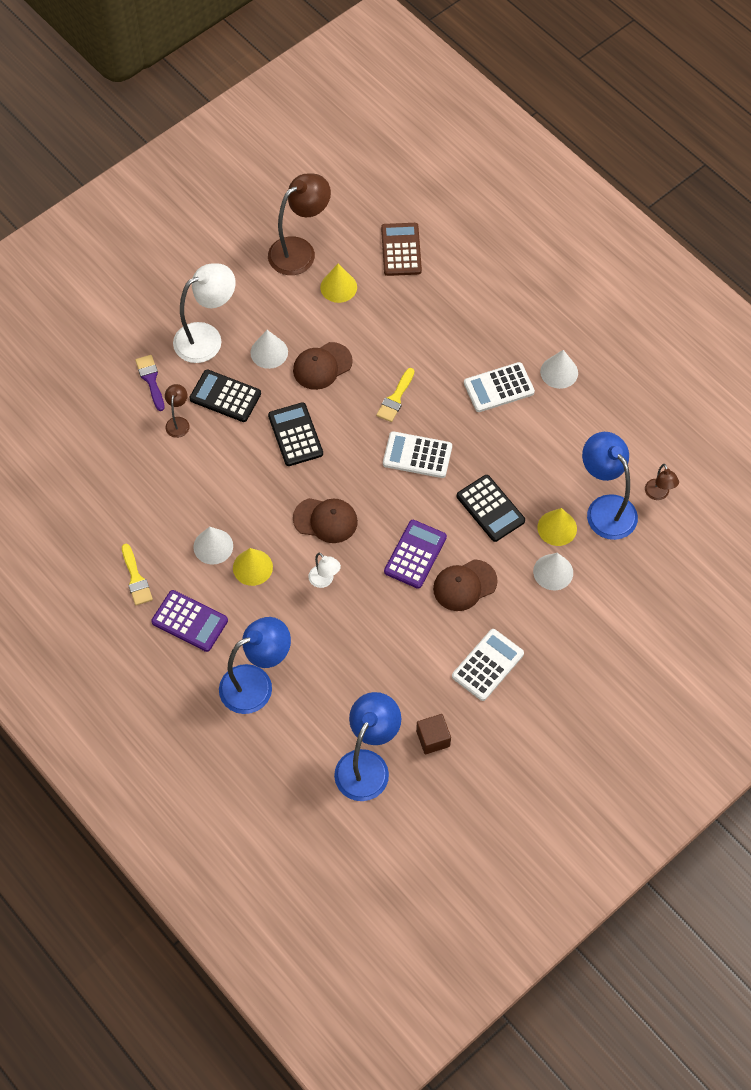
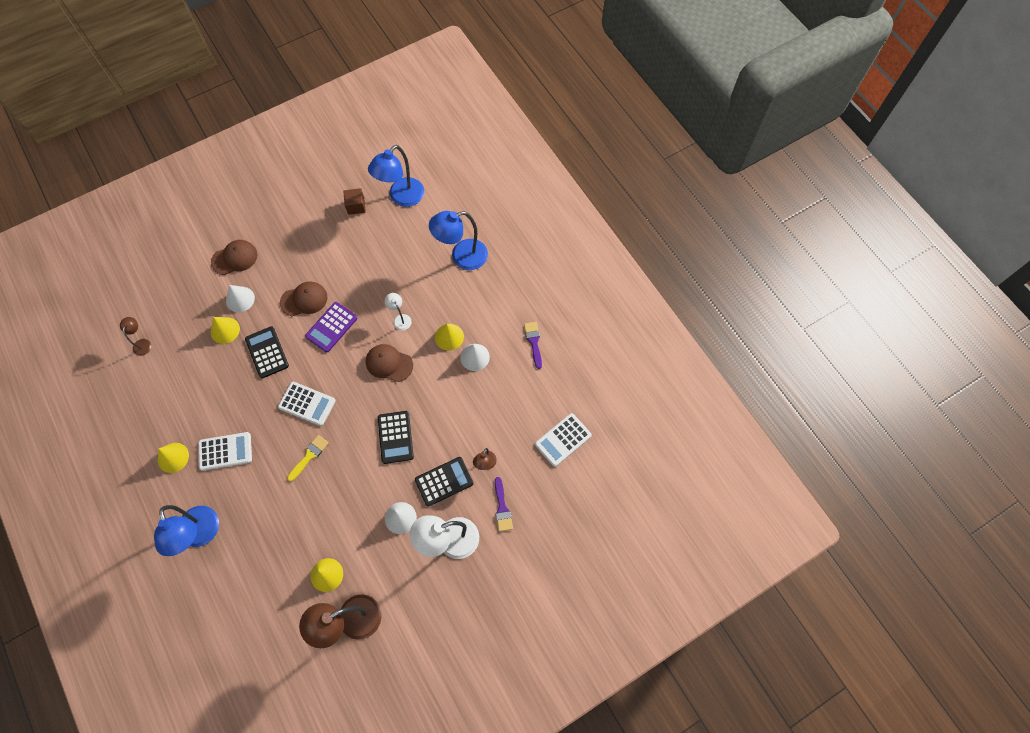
camera: 170 degrees left, 5 degrees up
(136, 578) = (533, 342): yellow brush -> purple brush
(189, 621) = (500, 305): purple calculator -> none
(225, 396) = (444, 481): black calculator -> black calculator turned 60 degrees counterclockwise
(322, 366) = (360, 496): brown cap -> brown cap (234, 258)
(401, 250) = (261, 605): brown calculator -> none
(487, 665) = (306, 245): white calculator -> white calculator (563, 440)
(559, 372) = (173, 457): white cone -> yellow cone
(605, 508) = (185, 339): blue lamp -> blue lamp (201, 535)

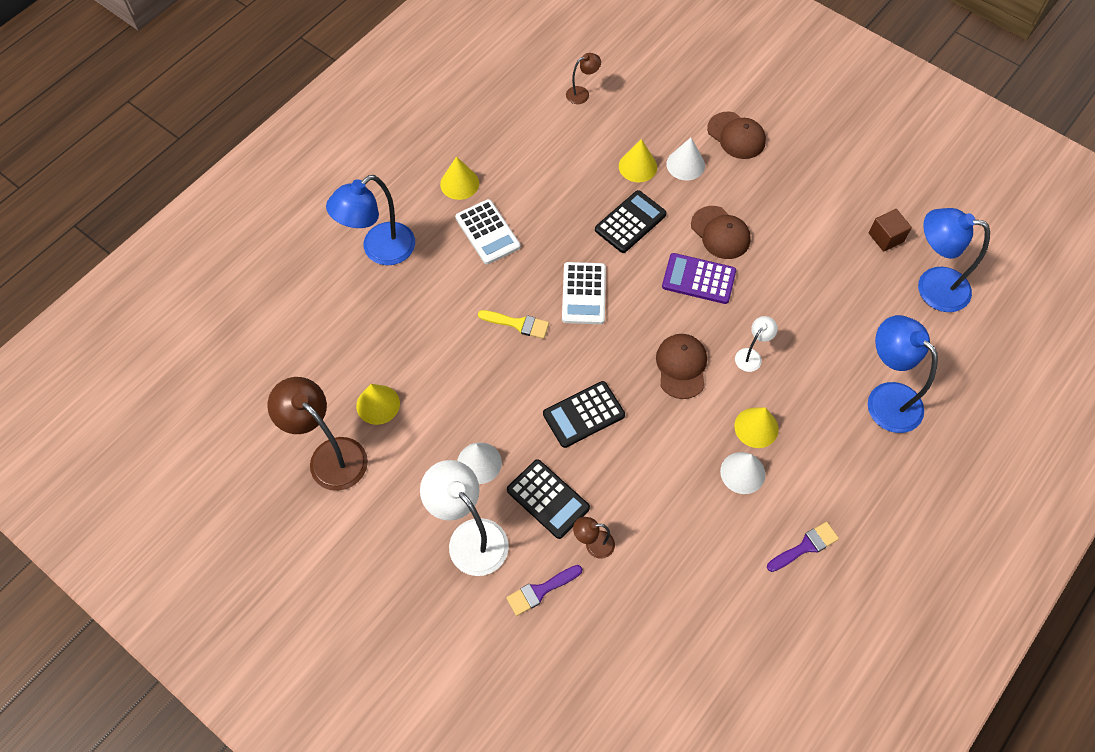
camera: 70 degrees right, 5 degrees down
(563, 440) = (674, 643): white calculator -> none

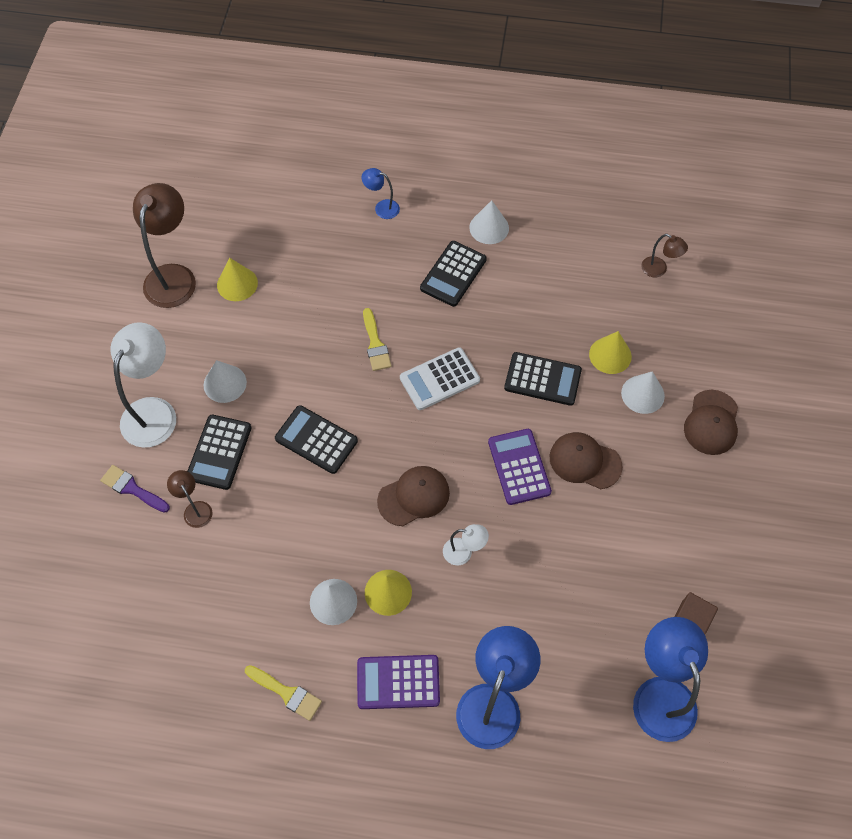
camera: 60 degrees right, 0 degrees up
(380, 250) = (382, 208): blue lamp -> blue lamp, size x0.49
(459, 183) = (489, 228): yellow cone -> white cone
(487, 232) = (453, 274): white calculator -> black calculator
(720, 233) = (585, 461): brown cap -> brown cap turned 90 degrees clockwise
(805, 546) = (286, 693): purple brush -> yellow brush
(837, 457) = (398, 682): none -> purple calculator

